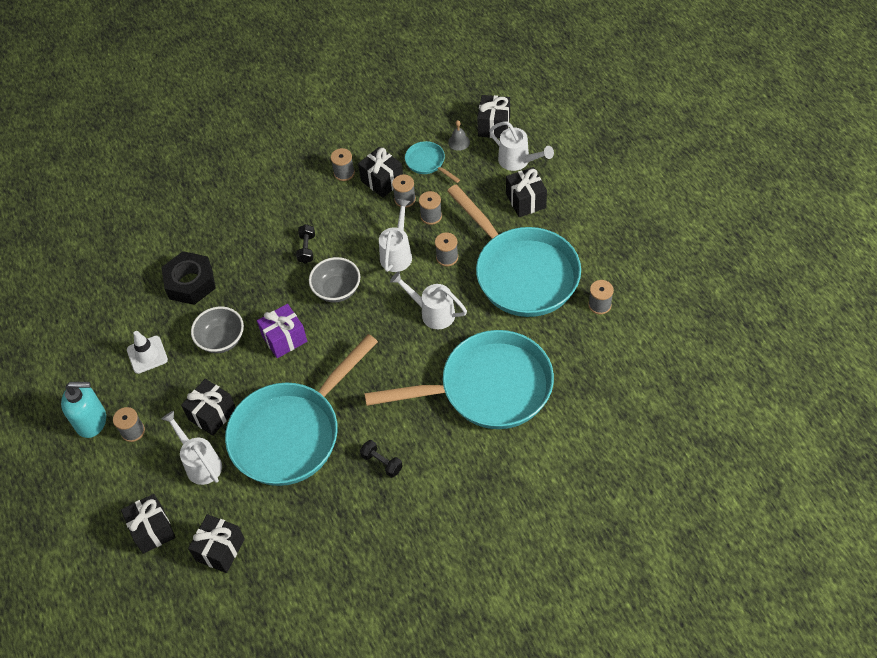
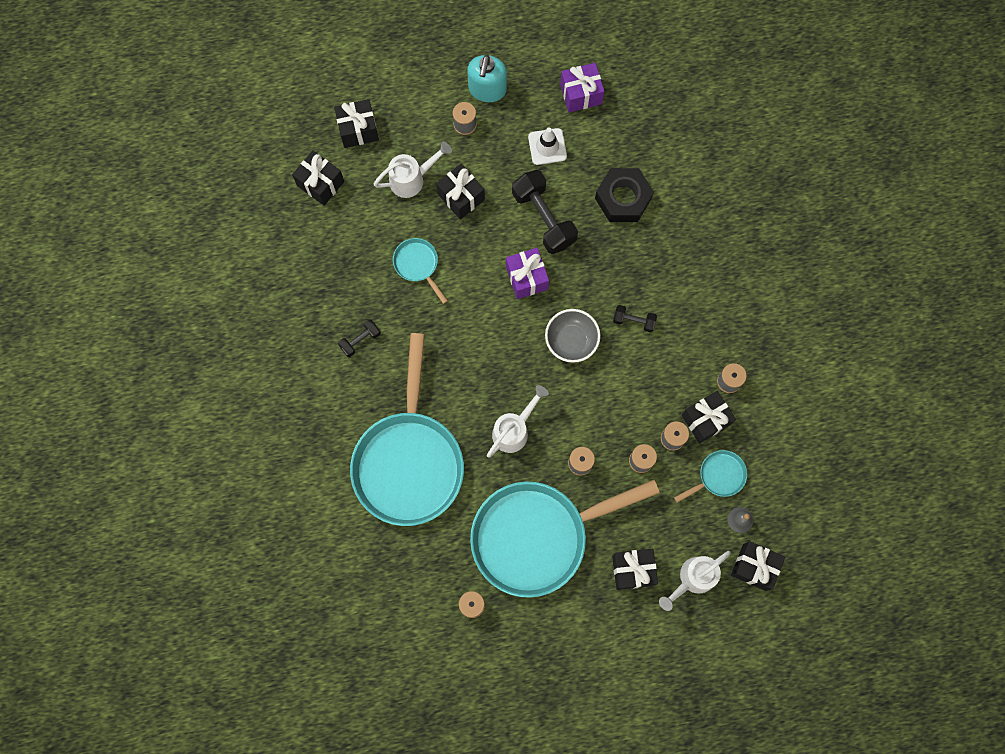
camera: 100 degrees right, 20 degrees up
(88, 340) = (581, 94): none -> purple gift
(221, 340) = (544, 218): grey bowl -> black dumbbell
(291, 433) = (418, 265): turquoise pan -> turquoise pan, size x0.42
(397, 254) = (600, 412): white watering can -> none

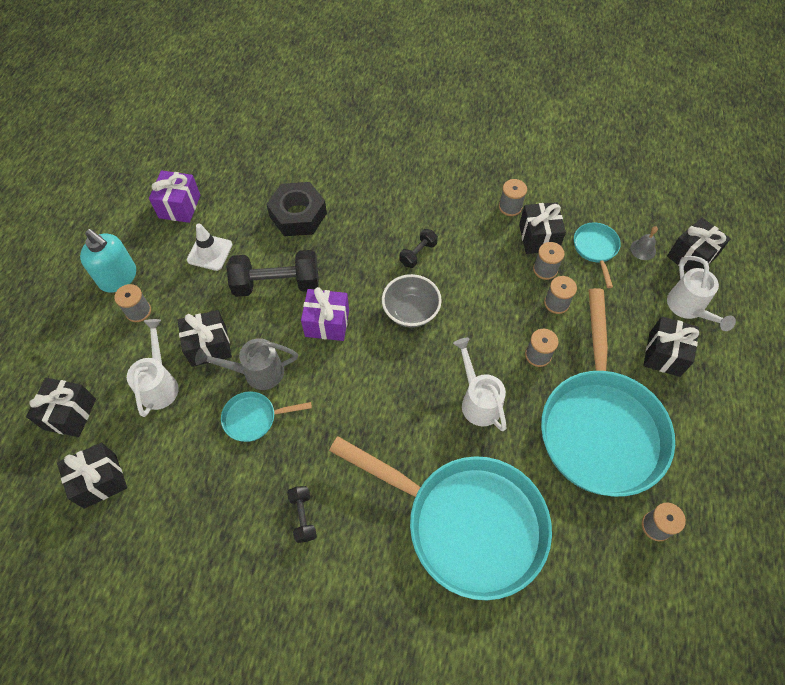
camera: 65 degrees left, 15 degrees down
(456, 246) = (257, 372): none -> grey watering can

